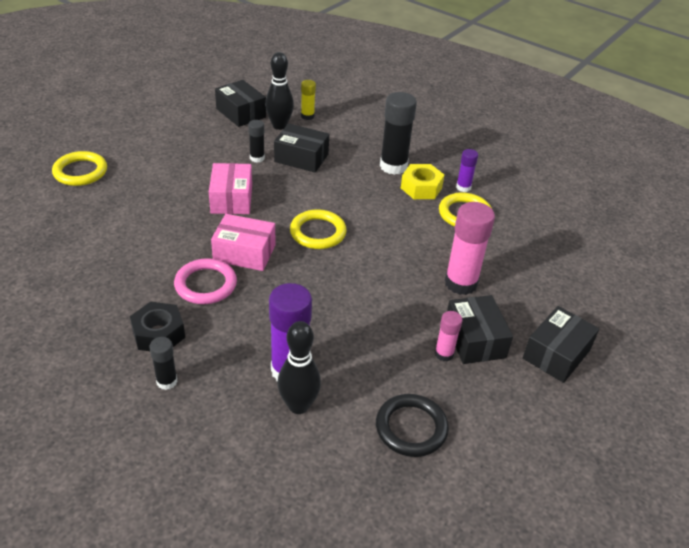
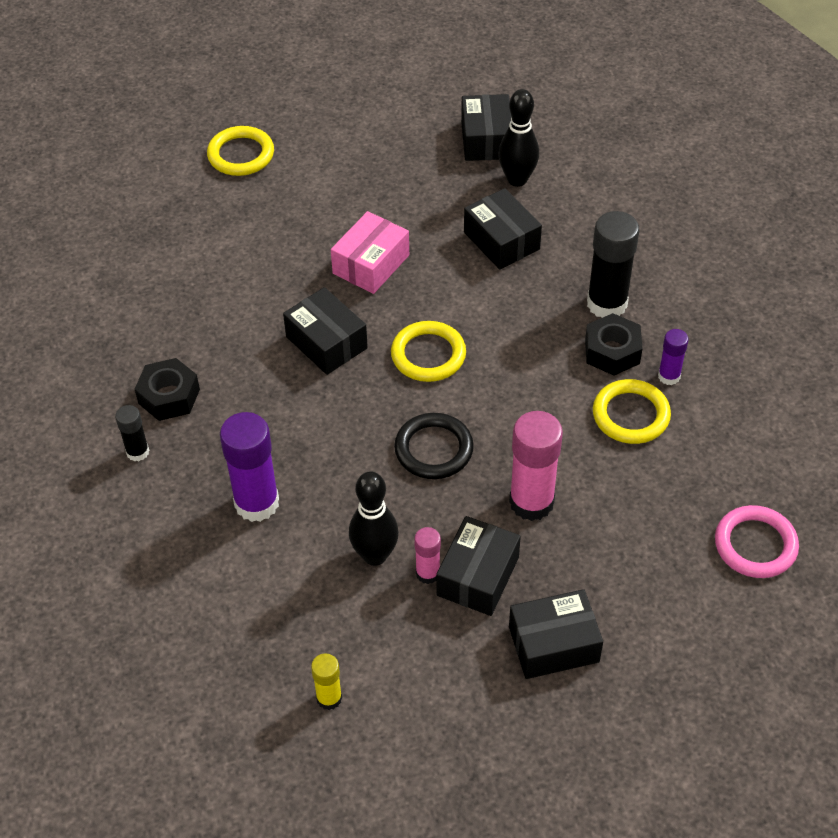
camera: 40 degrees right, 10 degrees up
(206, 284) = (256, 362): pink ring -> pink ring (755, 545)
(244, 253) = (326, 342): pink box -> black box
(257, 158) = (448, 218): black glue stick -> none
(298, 405) = (233, 544): black bowling pin -> black bowling pin (375, 555)
(307, 116) = (566, 178): yellow glue stick -> yellow glue stick (329, 698)
(411, 428) = (317, 629): black ring -> black ring (434, 449)
(421, 188) = (612, 351): yellow nut -> black nut

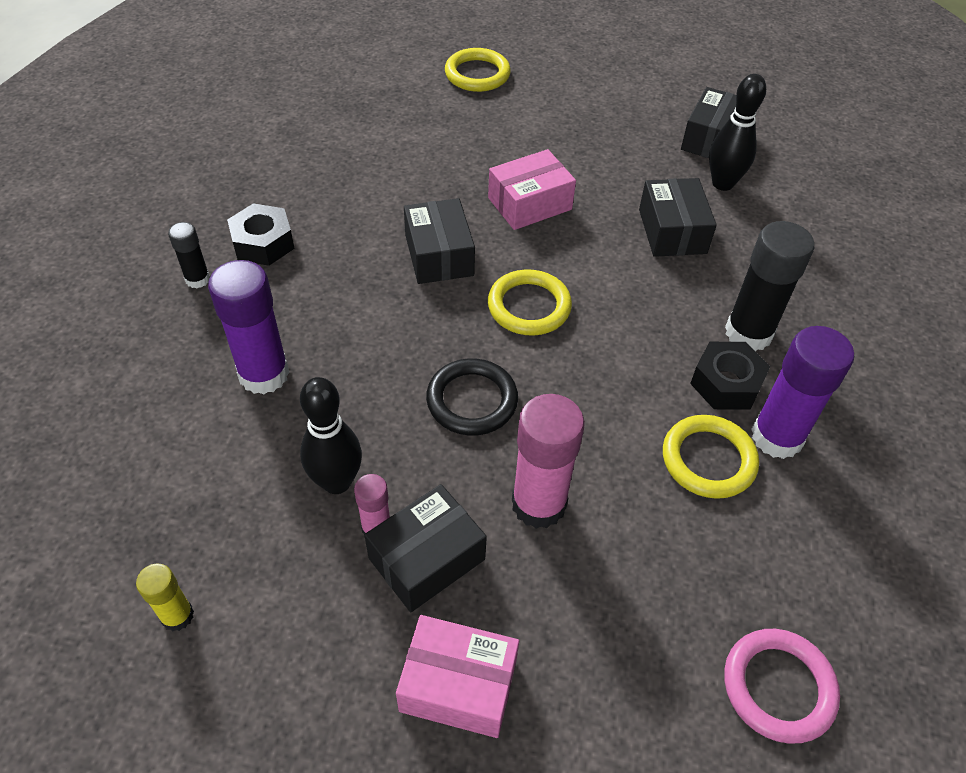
camera: 25 degrees right, 0 degrees up
(553, 644) = (458, 685): black box -> pink box
(669, 376) = (777, 437): purple glue stick -> purple glue stick, size x1.89

